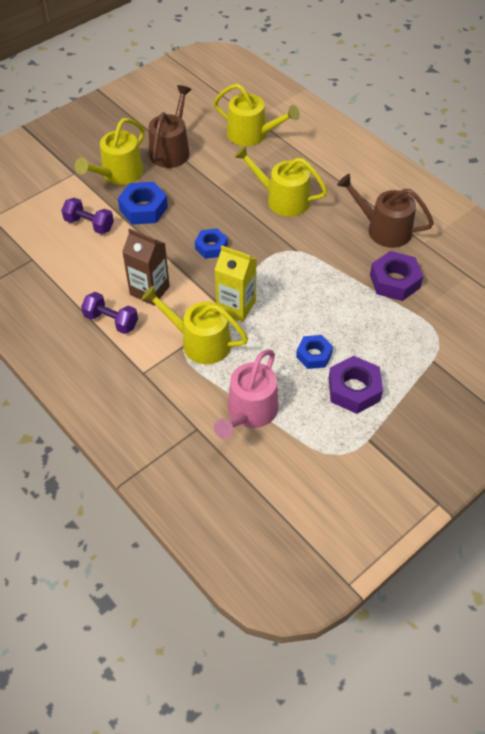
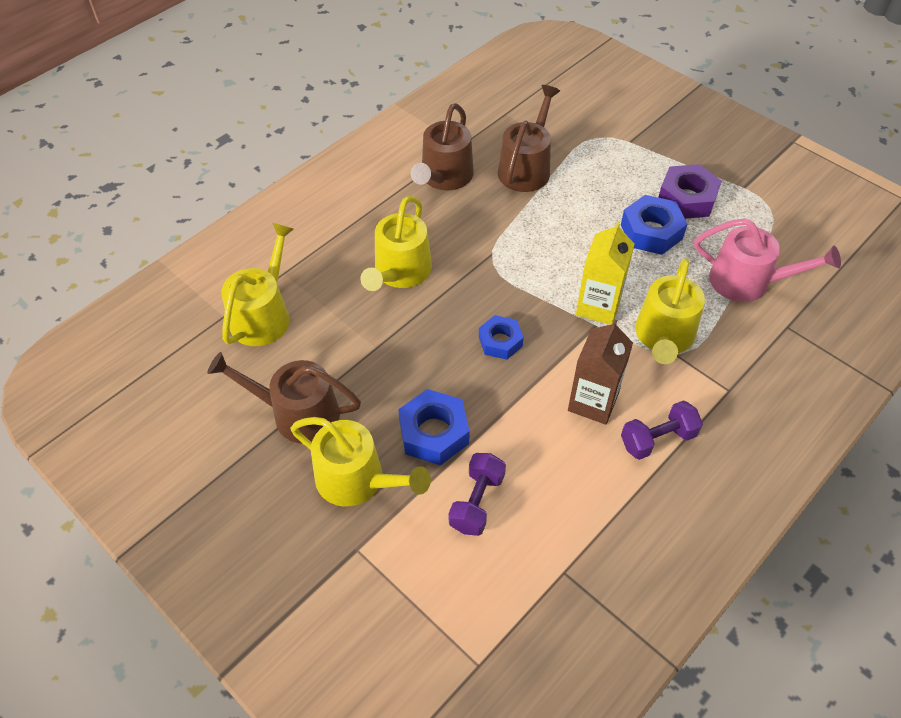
camera: 95 degrees left, 0 degrees up
(111, 321) = (657, 439): purple dumbbell -> purple dumbbell turned 45 degrees clockwise
(314, 355) = (651, 231): blue nut -> blue nut, size x1.52
(394, 281) = (526, 168): purple nut -> brown watering can

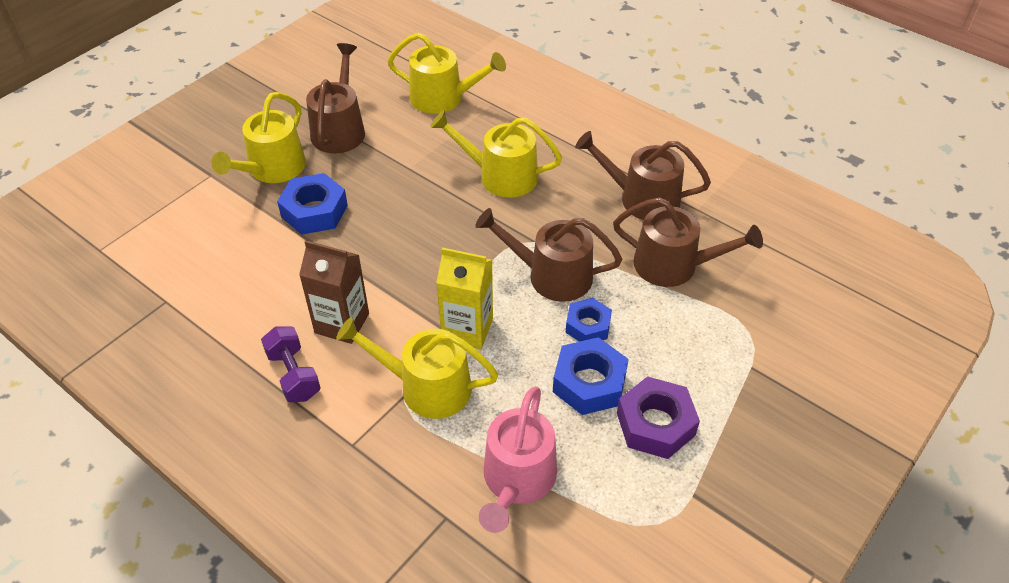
camera: 85 degrees right, 5 degrees down
(477, 502) = (242, 242): purple dumbbell -> none
(500, 341) = (417, 251): blue nut -> blue nut (588, 326)
(535, 244) = (552, 276): none -> brown watering can

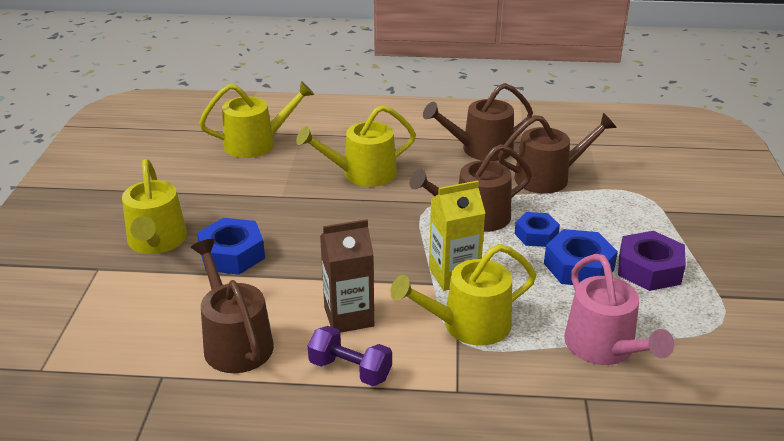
camera: 35 degrees left, 15 degrees down
(339, 130) = (189, 193): brown watering can -> brown watering can (235, 342)

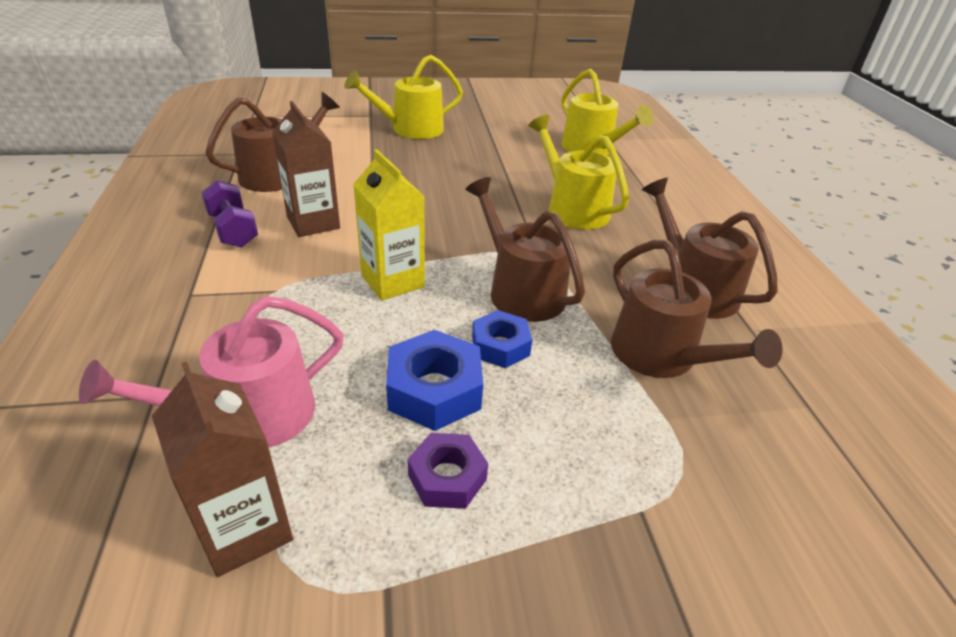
camera: 75 degrees right, 5 degrees up
(232, 254) = (401, 159): blue nut -> none
(350, 370) = (233, 230): purple dumbbell -> purple dumbbell turned 45 degrees counterclockwise
(469, 325) = (300, 296): yellow watering can -> none
(649, 269) = (447, 477): purple nut -> purple nut, size x0.66
(693, 346) = (245, 529): none -> brown carton

